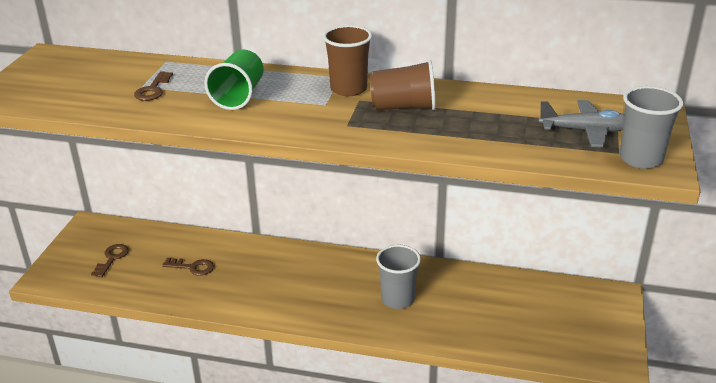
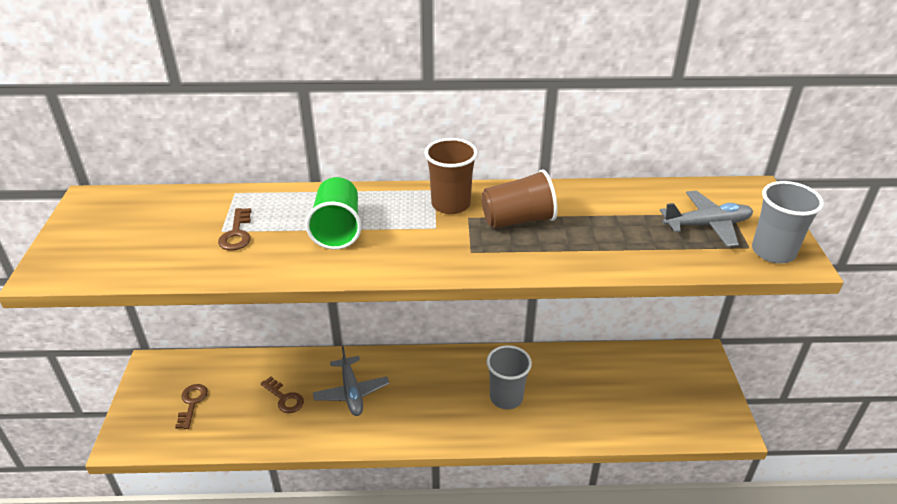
camera: 15 degrees left, 5 degrees up
(192, 267) = (284, 398): brown key -> brown key turned 45 degrees clockwise
(254, 272) = (351, 392): none -> grey plane

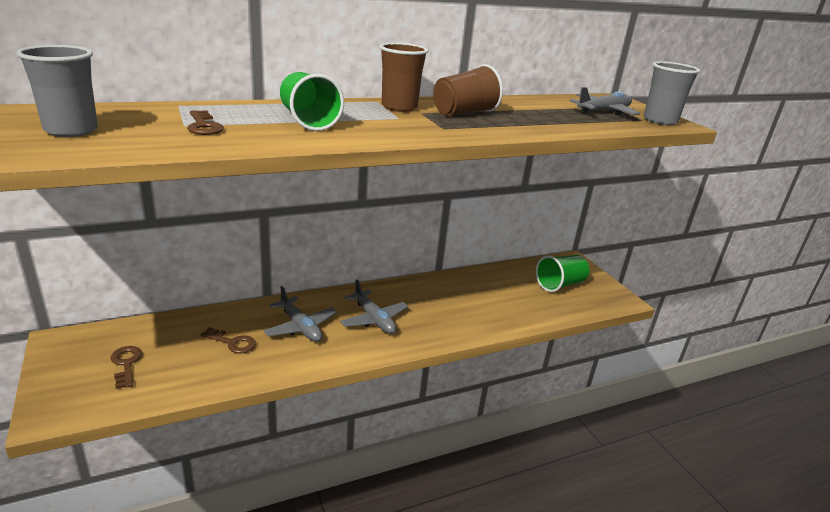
camera: 25 degrees left, 10 degrees down
(426, 397) = (374, 319): none -> grey plane
(506, 397) = (444, 308): grey cup -> grey cup (71, 130)
(663, 390) = (560, 284): none -> green cup

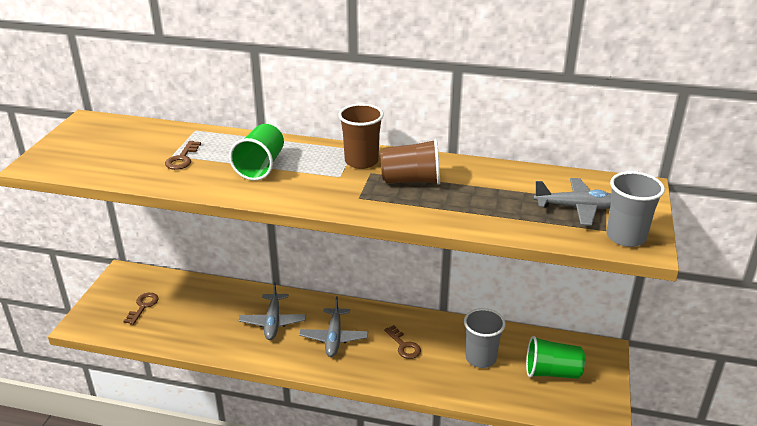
camera: 40 degrees right, 5 degrees up
(71, 130) = (103, 148): grey cup -> grey cup (480, 358)
(232, 342) = (217, 316): brown key -> brown key (404, 345)

